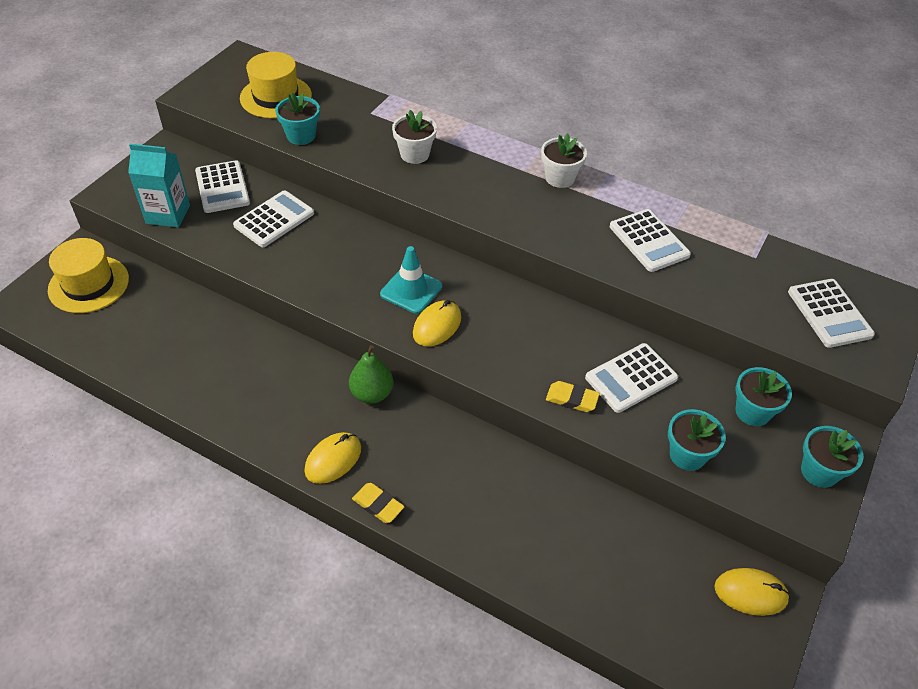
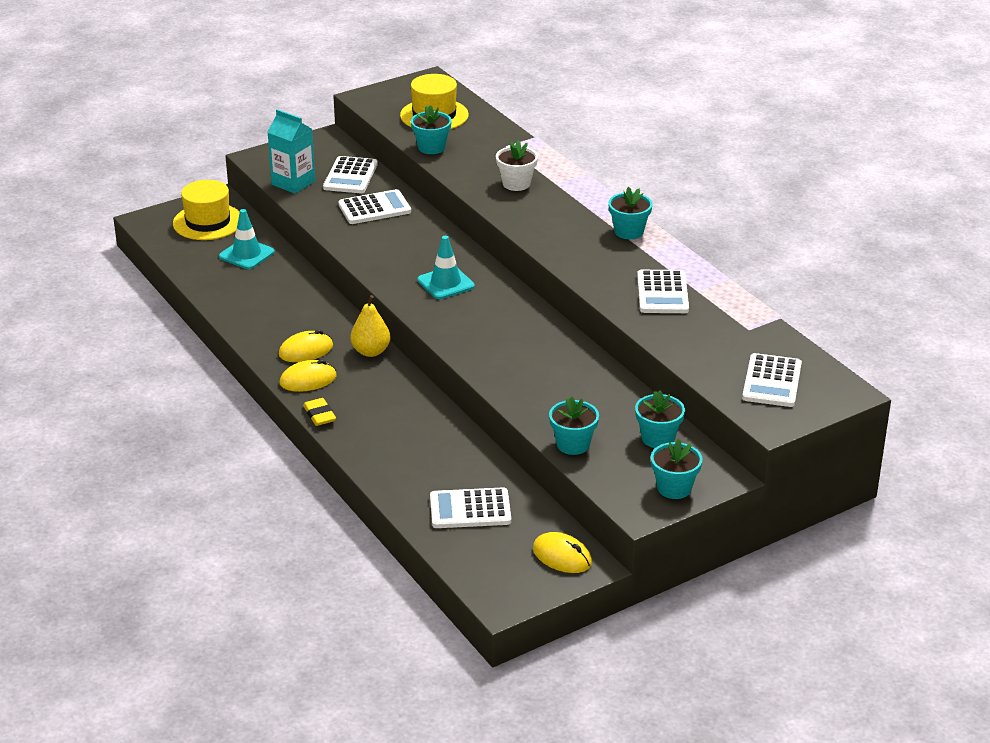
camera: 30 degrees right, 15 degrees down
(158, 313) = (246, 254): none -> turquoise traffic cone
(372, 394) = (371, 351): green pear -> yellow pear
(437, 326) = (446, 311): yellow mouse -> yellow mouse (306, 350)
(560, 178) = (629, 231): white flower pot -> turquoise flower pot
(571, 399) = (512, 385): yellow eraser -> none
(631, 378) = (575, 388): white calculator -> white calculator (470, 509)

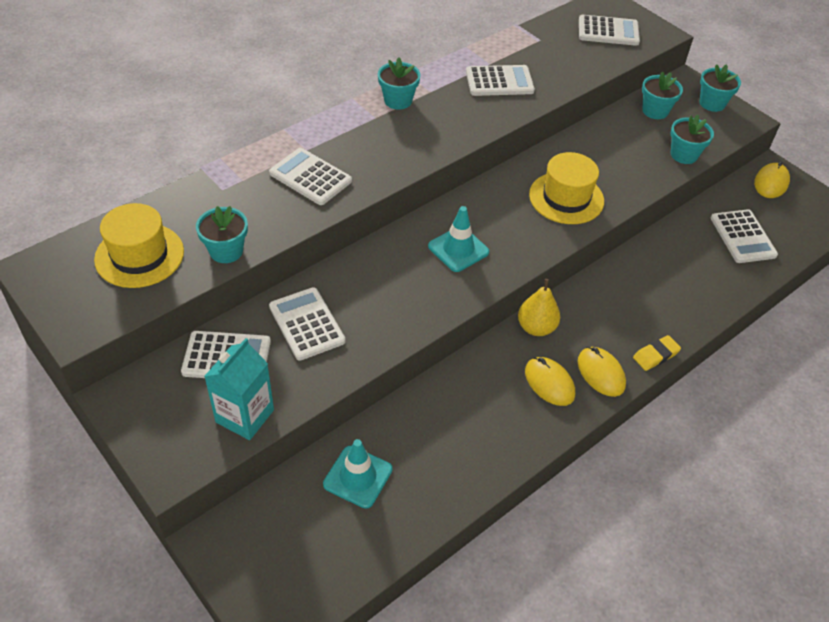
camera: 100 degrees left, 15 degrees up
(208, 222) = (277, 541): yellow hat -> yellow hat (566, 198)
(516, 184) = (310, 177): white flower pot -> white calculator

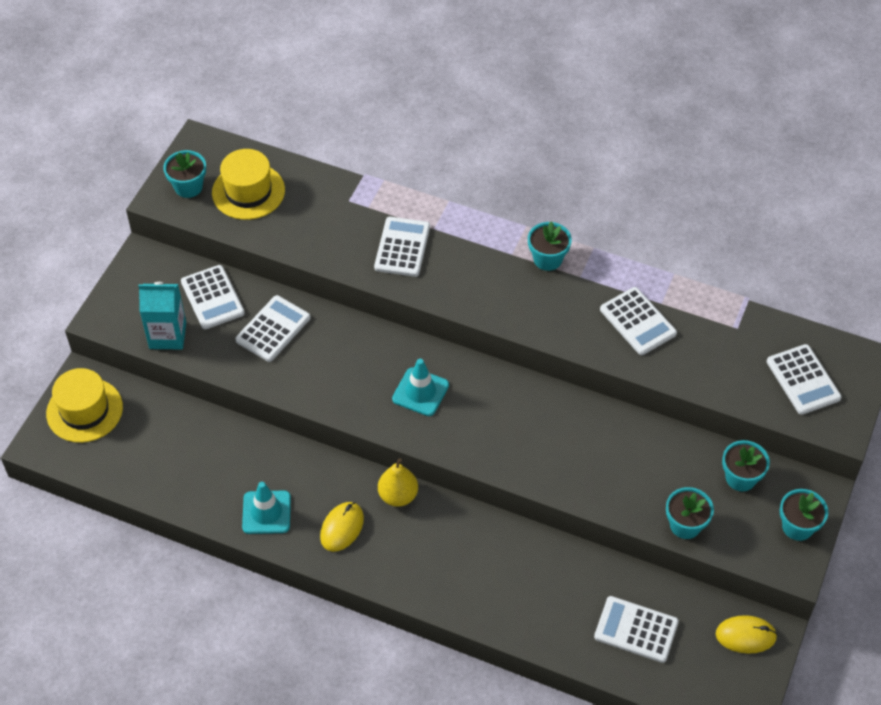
camera: 65 degrees right, 5 degrees up
(226, 251) = (285, 238): turquoise flower pot -> turquoise flower pot (188, 187)
(358, 477) = (178, 437): turquoise traffic cone -> turquoise traffic cone (266, 512)
(566, 198) = (545, 447): yellow hat -> yellow hat (84, 410)
(601, 373) = (376, 562): yellow mouse -> none
(655, 355) = (423, 598): yellow eraser -> none
(742, 237) = (636, 629): white calculator -> white calculator turned 60 degrees clockwise

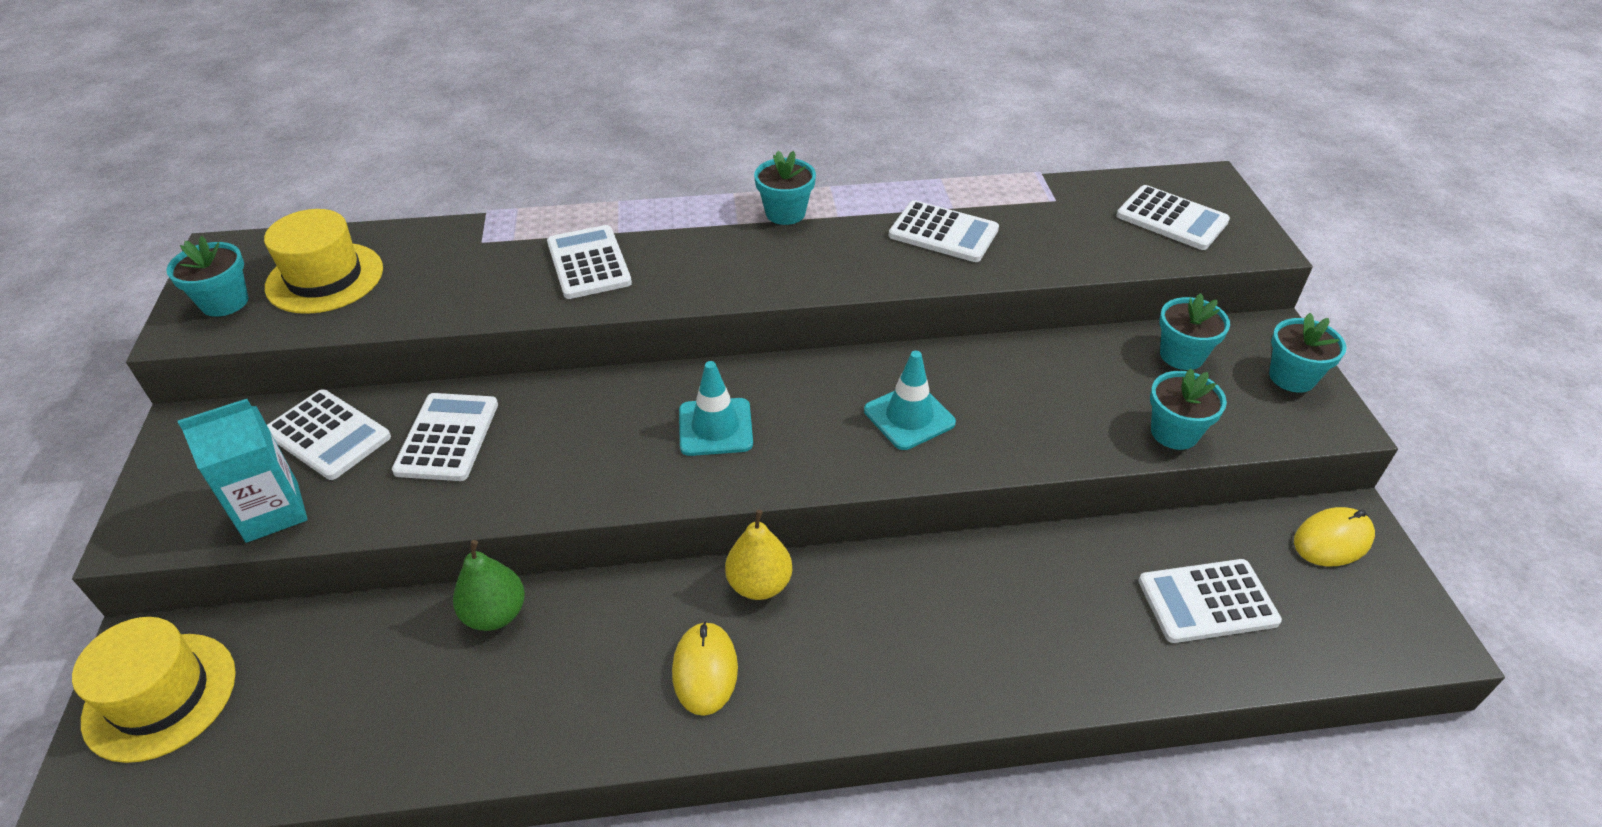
camera: 30 degrees left, 10 degrees down
(255, 444) = (495, 614): none -> green pear
(266, 512) = (569, 707): turquoise traffic cone -> turquoise traffic cone (909, 417)

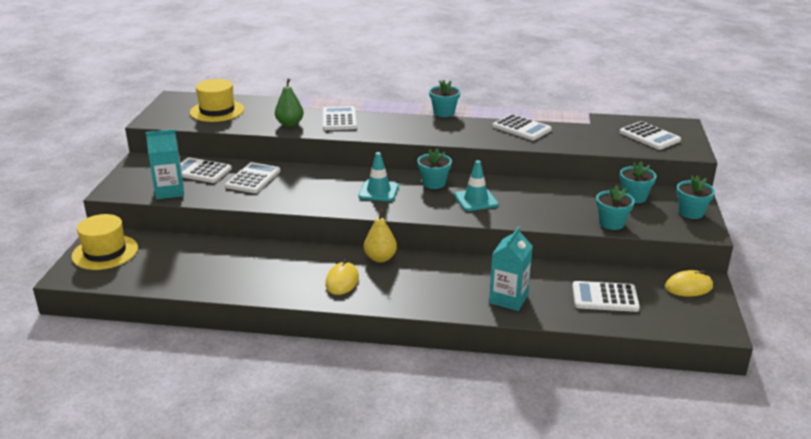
camera: 15 degrees right, 15 degrees down
(225, 302) = (171, 114): turquoise flower pot -> turquoise flower pot (434, 183)
(328, 435) = (201, 171): white calculator -> white calculator turned 150 degrees clockwise
(495, 614) = (254, 249): green pear -> green pear (290, 124)
(1041, 647) = (508, 299): none -> turquoise carton

